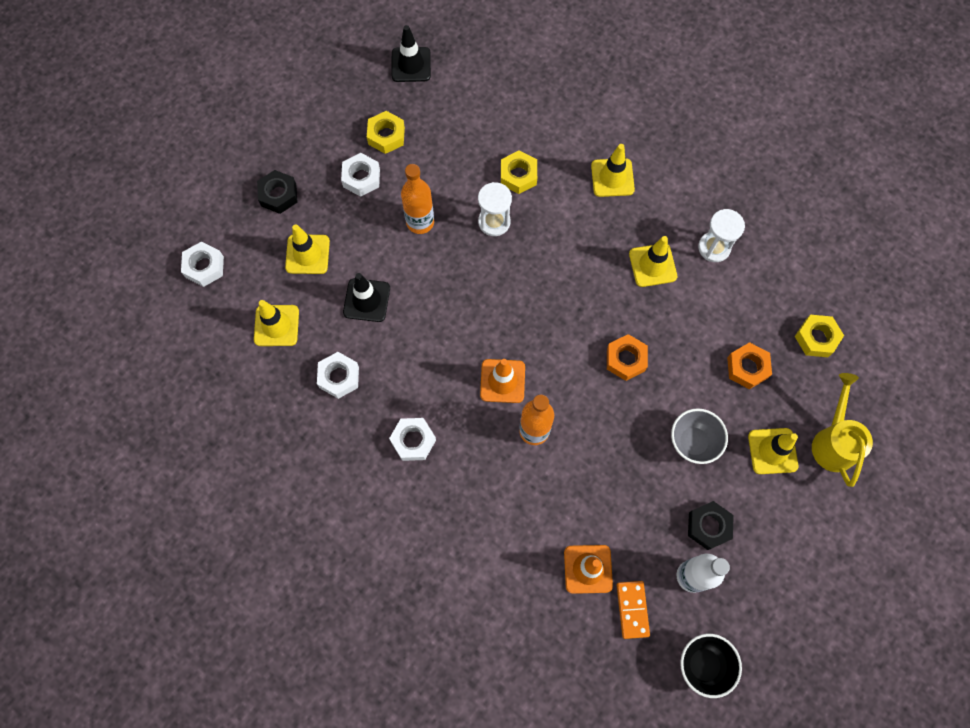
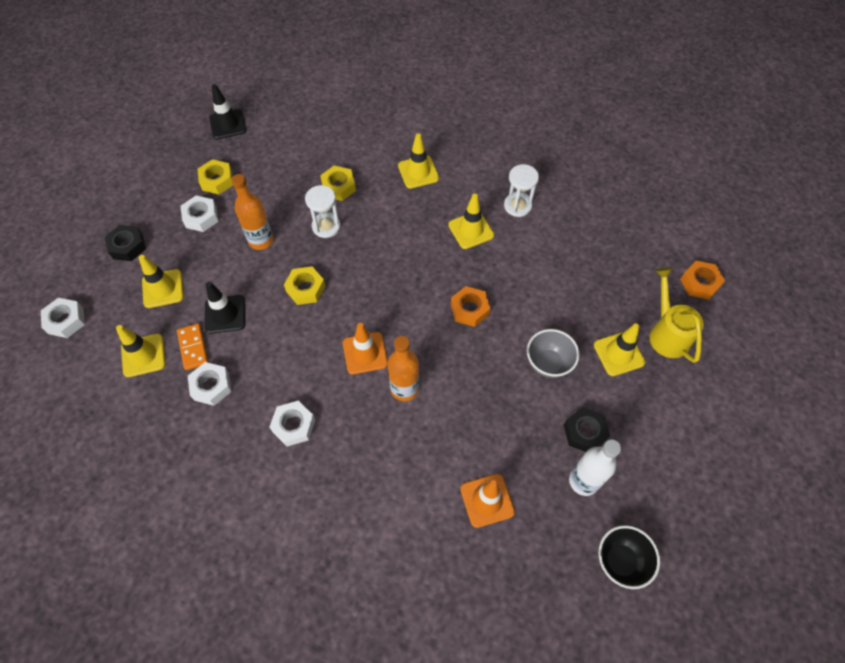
camera: 15 degrees left, 10 degrees down
(632, 609) = (539, 527): orange domino -> orange domino (193, 347)
(747, 368) = (575, 291): orange nut -> orange nut (699, 283)
(816, 338) = (624, 255): yellow nut -> yellow nut (305, 289)

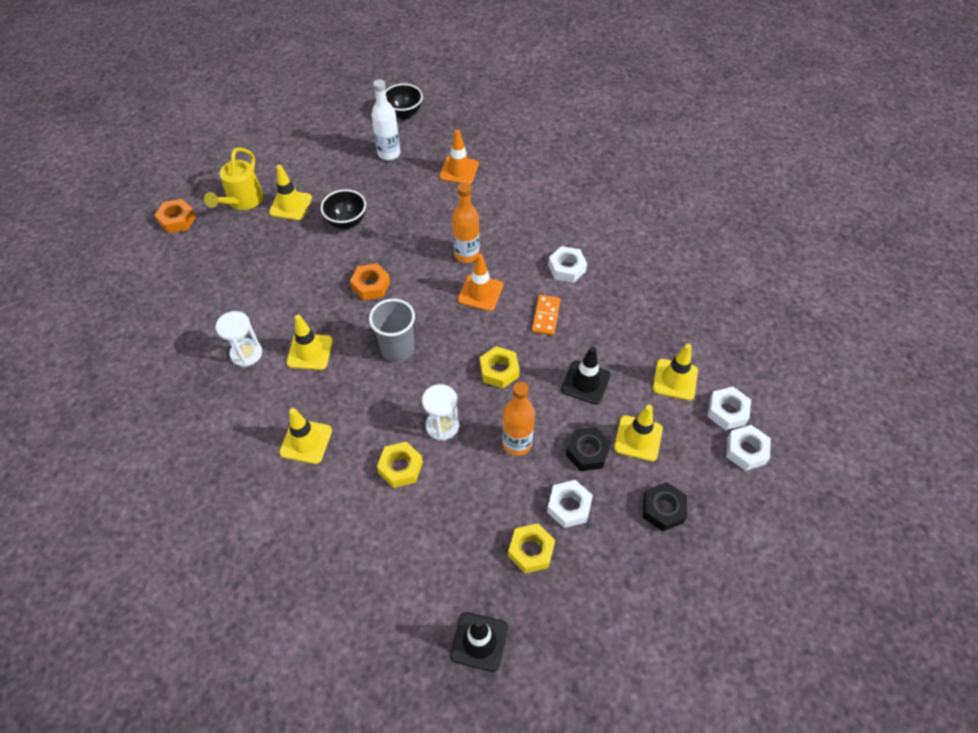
camera: 150 degrees left, 5 degrees down
(193, 347) = (626, 365): orange domino -> orange domino (546, 316)
(211, 386) = (621, 326): white nut -> white nut (727, 411)
(402, 265) = (397, 349): none -> grey cup
(548, 363) = (347, 222): grey bowl -> black bowl
(584, 432) = (362, 175): black nut -> black nut (587, 452)

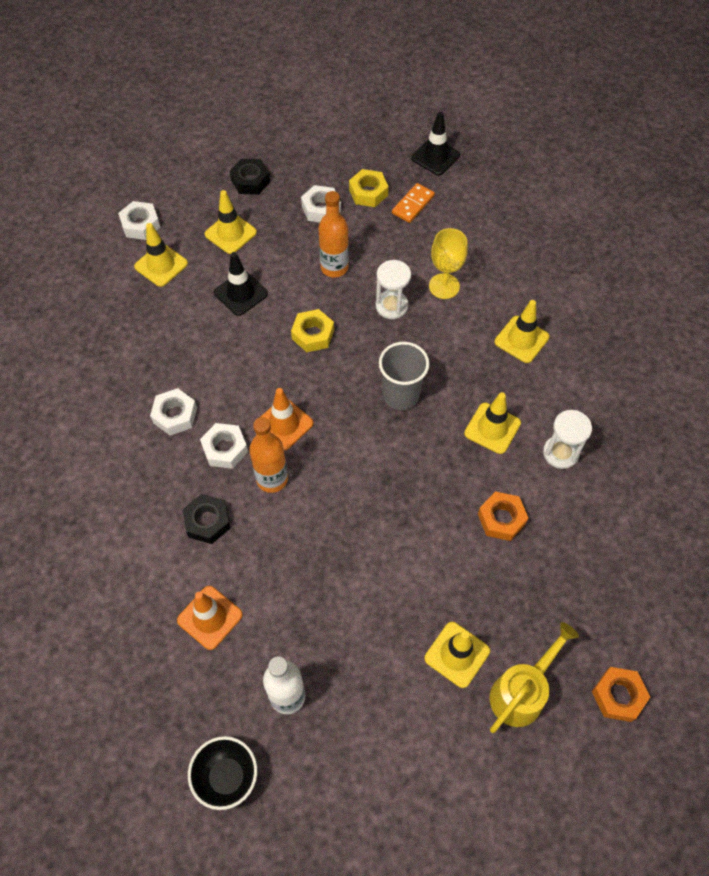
camera: 155 degrees left, 5 degrees up
(347, 222) = (393, 591): black bowl -> none
(371, 285) = (398, 483): orange nut -> orange nut (501, 519)
(400, 467) = (444, 286): yellow nut -> yellow goblet
(546, 316) = (234, 370): orange domino -> orange domino (413, 204)
(587, 452) = (280, 239): black nut -> black nut (207, 522)
(746, 451) = (153, 193): white nut -> white nut (225, 449)

